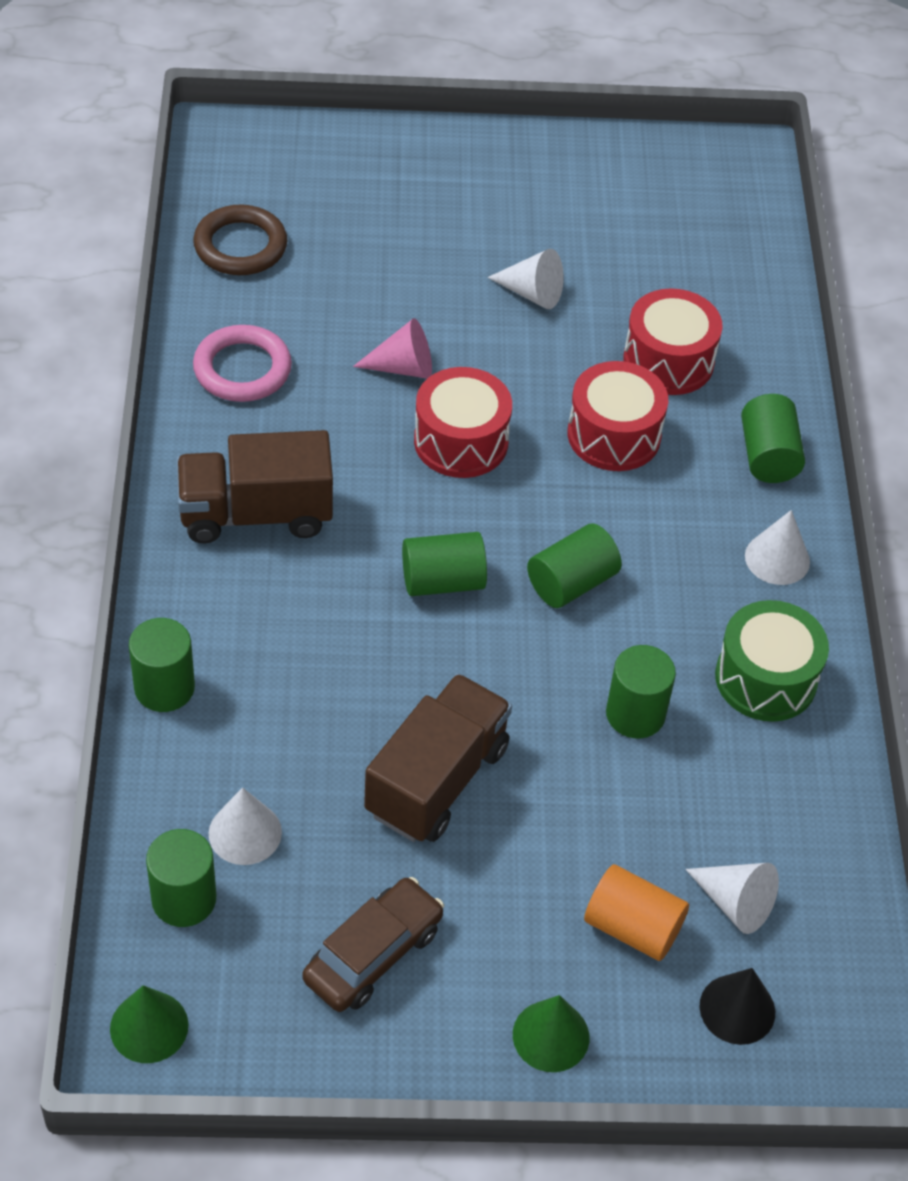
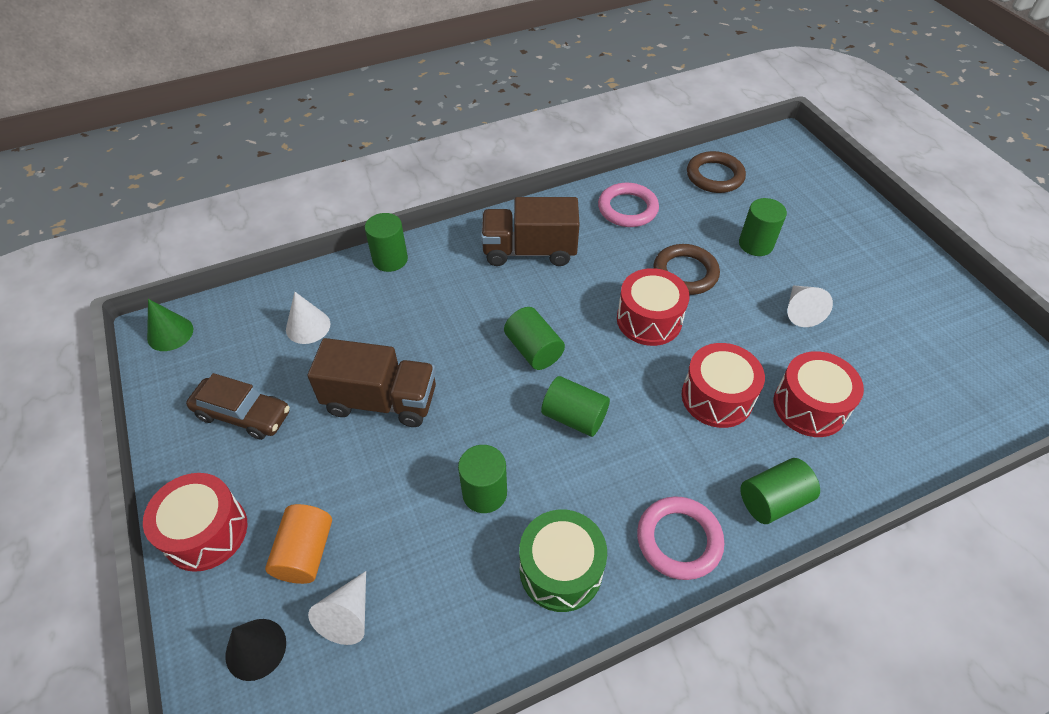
camera: 70 degrees right, 0 degrees up
(184, 899) = (255, 317): green cylinder -> green cylinder (756, 244)
(255, 514) = (529, 251): brown truck -> brown truck turned 60 degrees counterclockwise
(403, 367) = (685, 273): pink cone -> brown ring
(551, 1036) = (206, 532): green cone -> red drum
(777, 558) = (679, 540): white cone -> pink ring

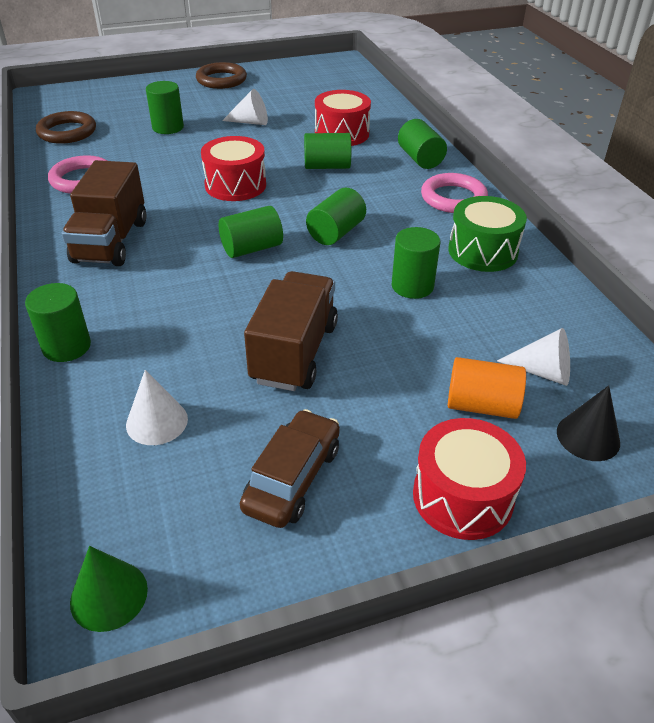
camera: 85 degrees left, 10 degrees down
(685, 273) = (186, 162): brown ring -> brown ring (221, 80)
(717, 397) = (327, 166): red drum -> green cylinder

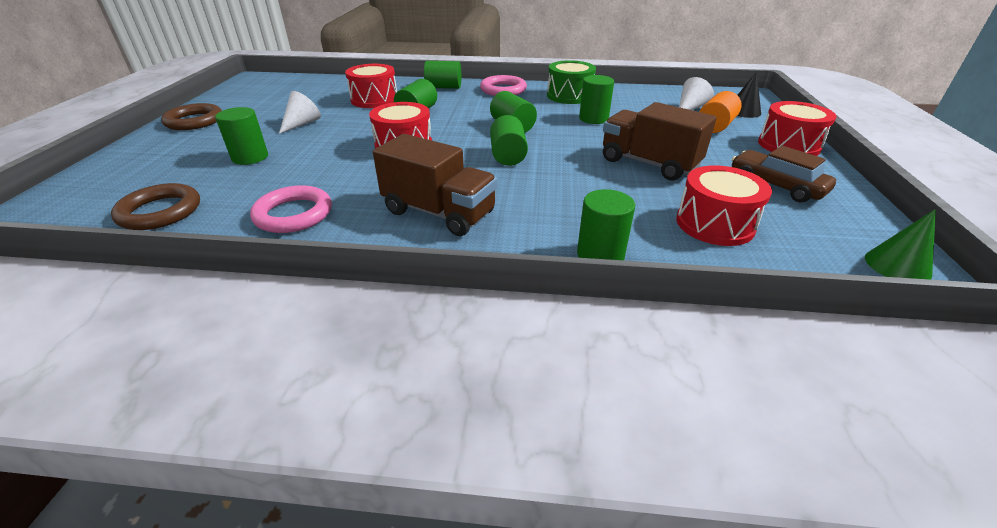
camera: 65 degrees left, 5 degrees down
(157, 421) = (714, 224): white cone -> red drum

